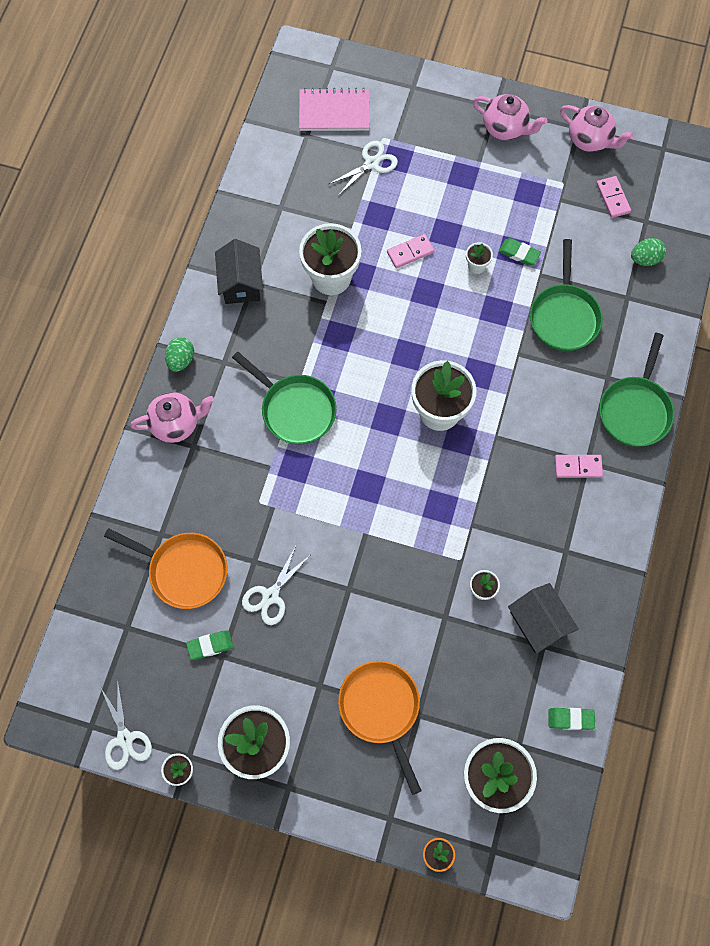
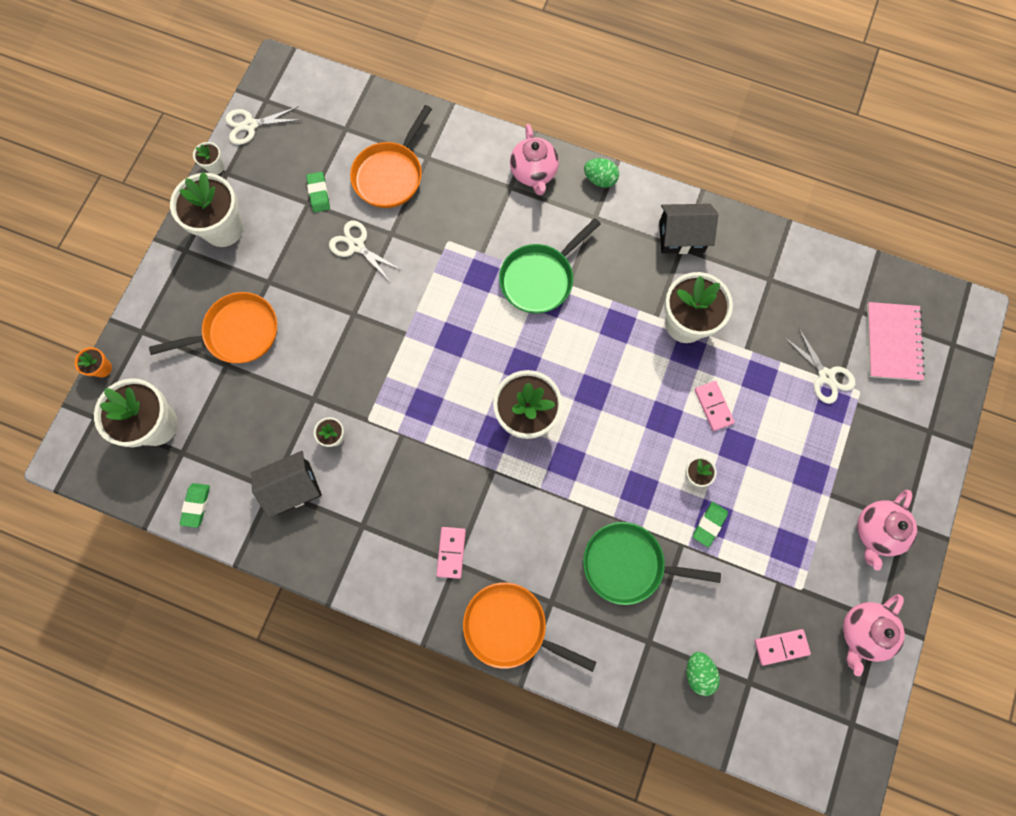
camera: 95 degrees right, 5 degrees up
(635, 409) = (510, 627): green pan -> orange pan

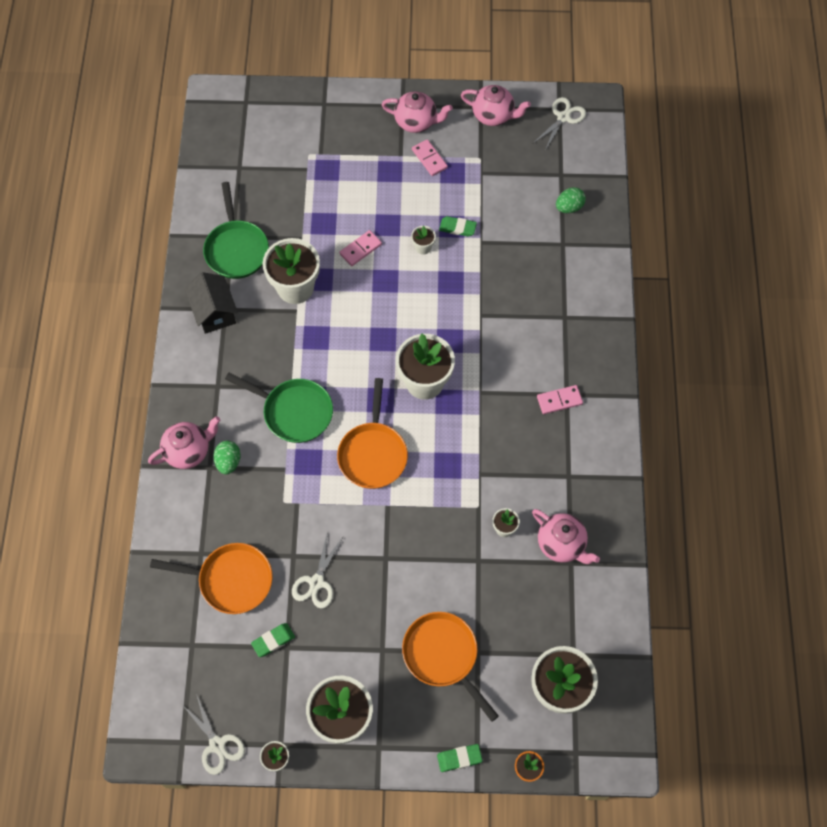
camera: 110 degrees left, 10 degrees down
(196, 505) = (612, 620): green eraser -> green eraser (459, 758)
(293, 487) = (561, 544): black house -> pink teapot
(510, 627) = (596, 339): orange pan -> orange pan (373, 453)
(600, 179) = (177, 393): green egg -> green egg (228, 462)
(628, 564) = (512, 273): green pan -> green pan (236, 249)
(781, 647) = (527, 161): pink domino -> pink domino (429, 159)
(826, 376) = (304, 179): white scissors -> white scissors (563, 117)
(892, 342) = (258, 141): pink notebook -> none

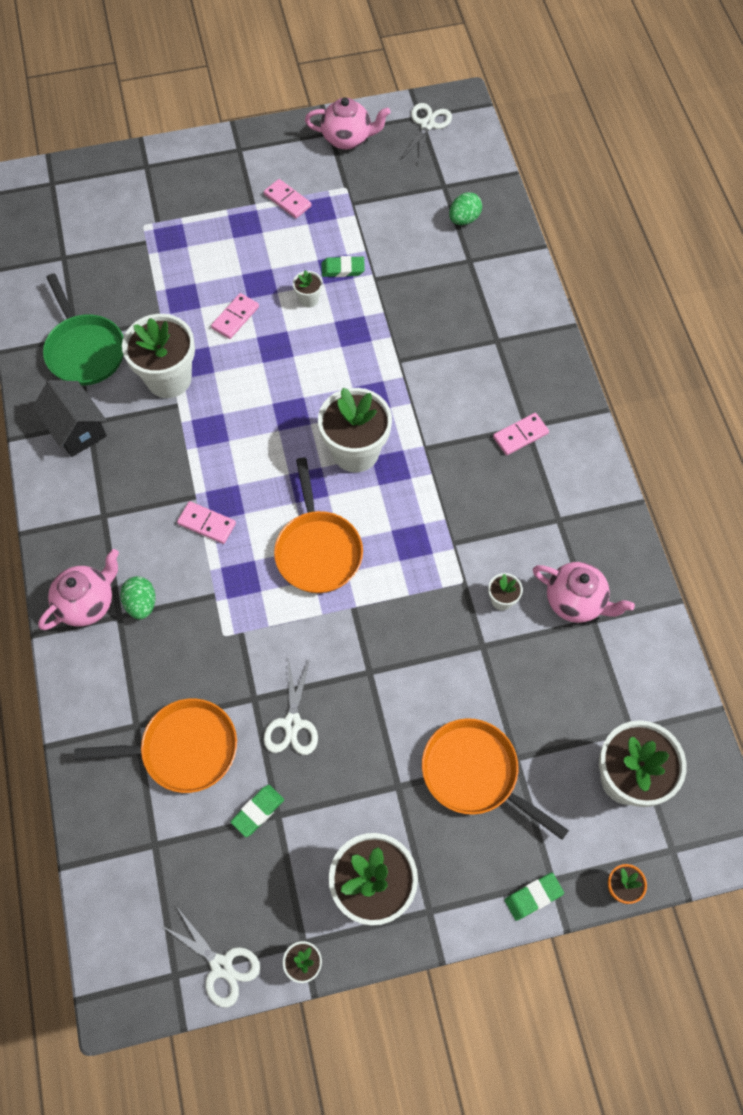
camera: 15 degrees left, 0 degrees up
(294, 412) = (206, 524): green pan -> pink domino
(416, 122) = (260, 164): pink teapot -> none

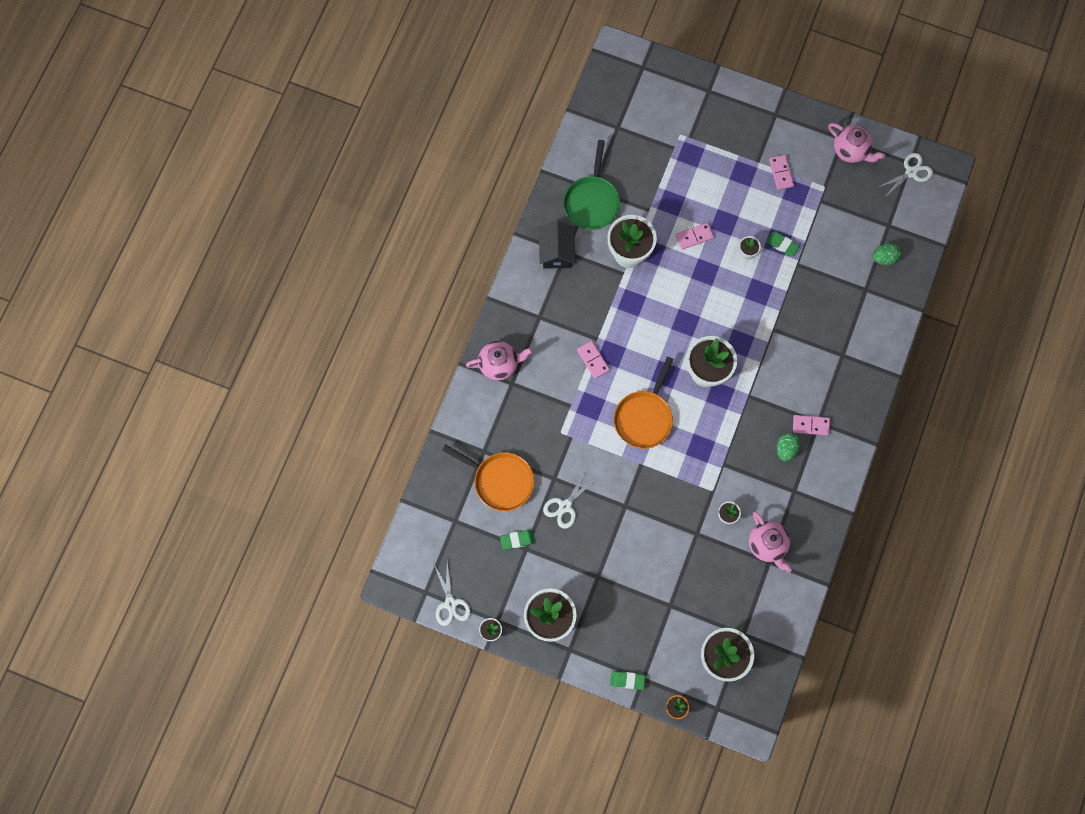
camera: 35 degrees right, 10 degrees up
(141, 604) = (528, 384): green egg -> green egg (786, 449)
(475, 774) = (643, 599): orange pan -> none

